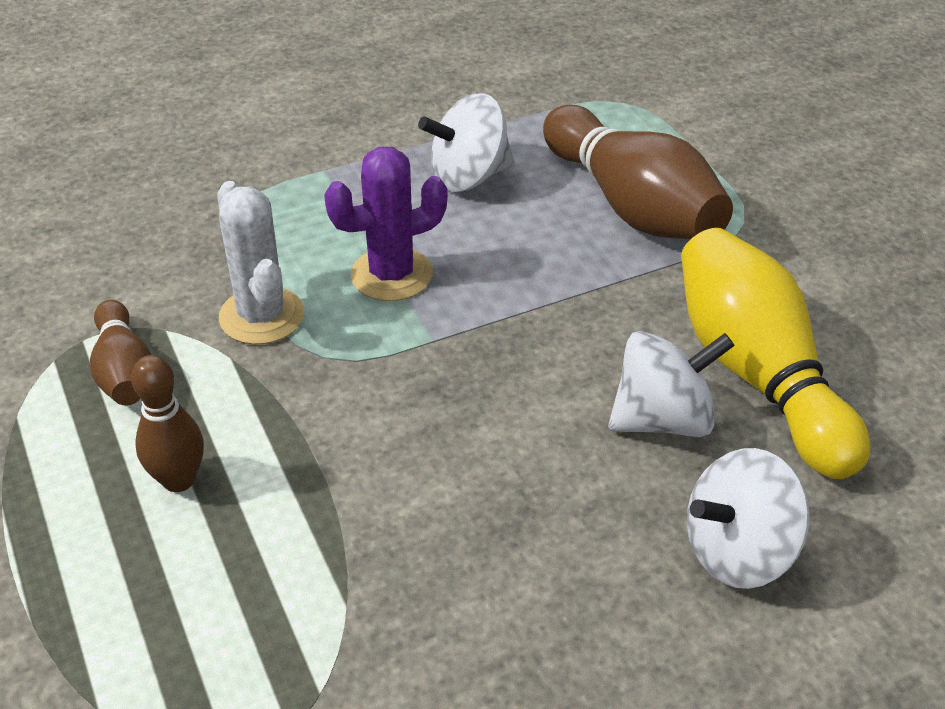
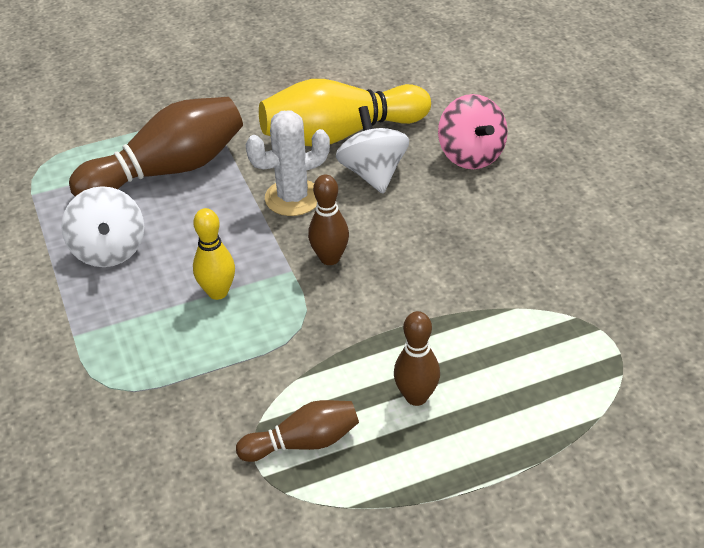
camera: 85 degrees left, 0 degrees up
(262, 316) = (252, 364): white cactus -> white cactus (293, 198)
(391, 275) = (218, 292): purple cactus -> yellow bowling pin
(459, 378) = (330, 258): none -> brown bowling pin
(738, 551) = (471, 155): white spinning top -> pink spinning top

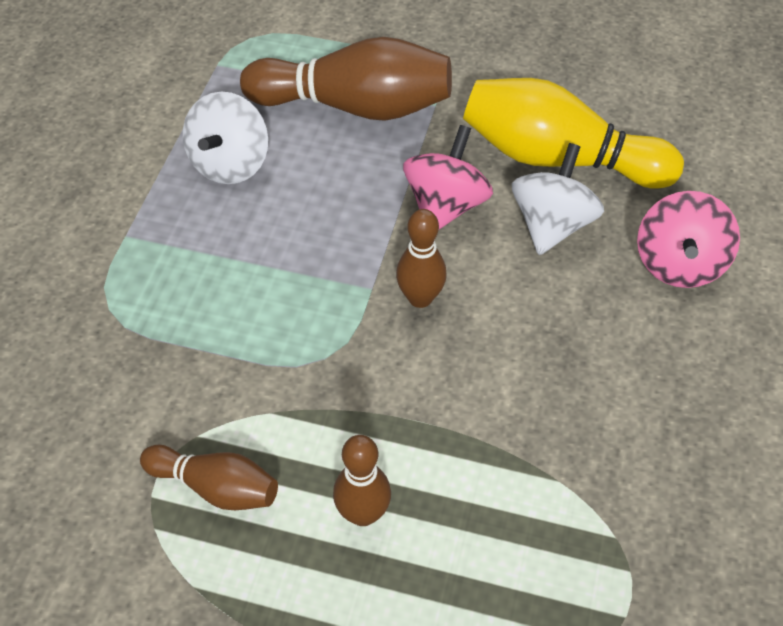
camera: 35 degrees right, 10 degrees up
(218, 292) = (284, 269): yellow bowling pin -> none
(293, 198) = (445, 206): white cactus -> pink spinning top

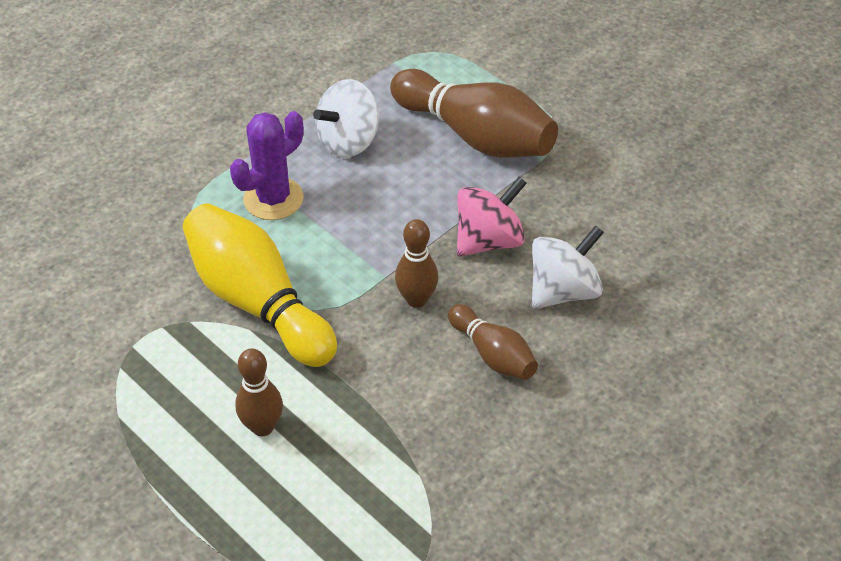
camera: 30 degrees right, 5 degrees down
(193, 258) = (273, 199): none -> purple cactus
(216, 487) = (177, 361): brown bowling pin -> brown bowling pin (493, 354)
(558, 158) = (610, 242): yellow bowling pin -> yellow bowling pin (258, 302)
(679, 264) = (645, 366): pink spinning top -> none

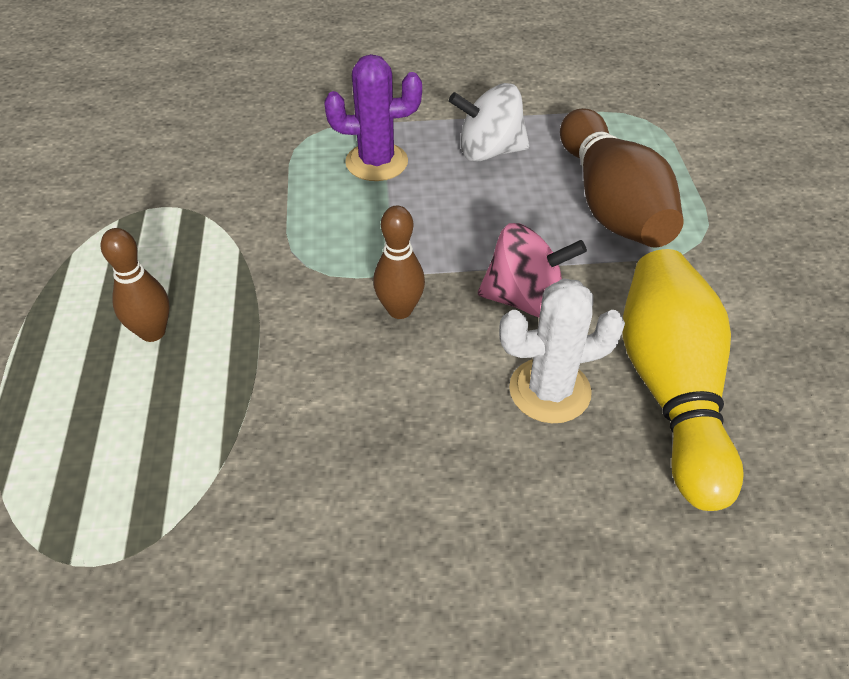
camera: 40 degrees right, 0 degrees up
(258, 302) = (270, 232): yellow bowling pin -> yellow bowling pin (671, 390)
(493, 354) = (413, 405): brown bowling pin -> none
(563, 291) = (549, 390): white spinning top -> white cactus

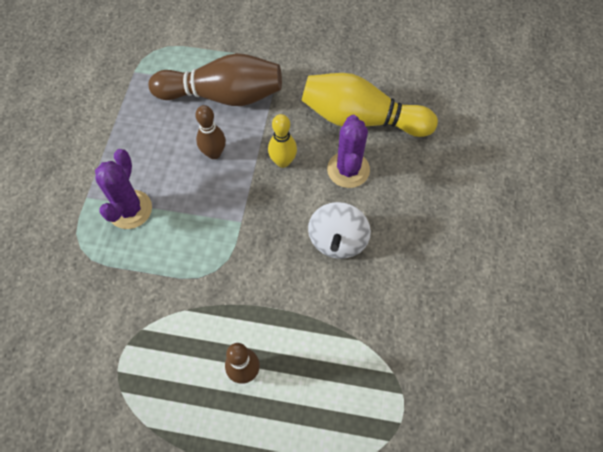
camera: 75 degrees left, 15 degrees up
(400, 310) = (271, 226): brown bowling pin -> brown bowling pin (214, 153)
(489, 151) = (148, 142): white spinning top -> white spinning top (337, 240)
(524, 299) = (283, 161): pink spinning top -> yellow bowling pin
(549, 390) = (348, 170): white cactus -> purple cactus

